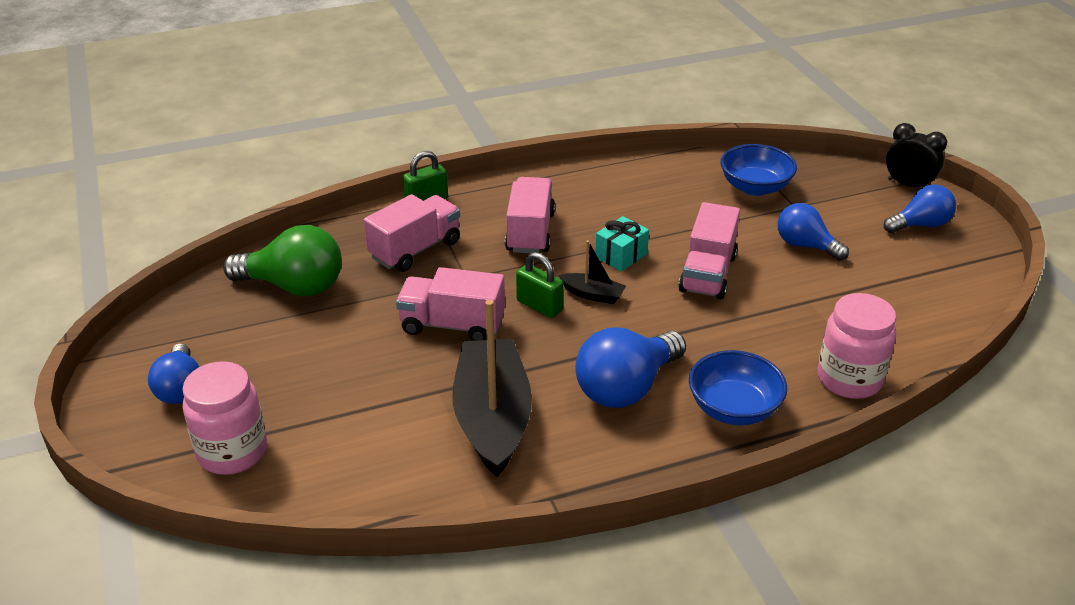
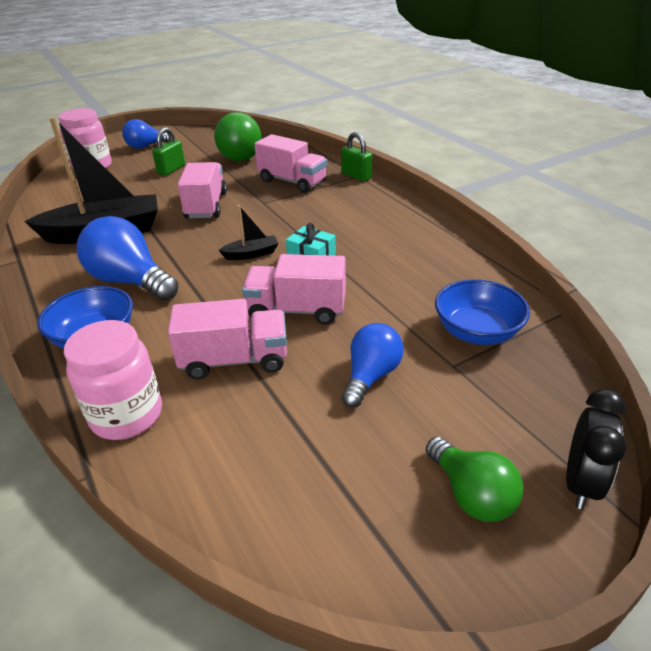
camera: 80 degrees right, 0 degrees up
(530, 232) = (331, 218): pink truck -> pink truck (234, 360)
(539, 306) = (233, 234): green padlock -> green padlock (171, 169)
(593, 294) = (251, 254): black boat -> black boat turned 120 degrees counterclockwise
(920, 225) = (471, 494): blue light bulb -> green light bulb

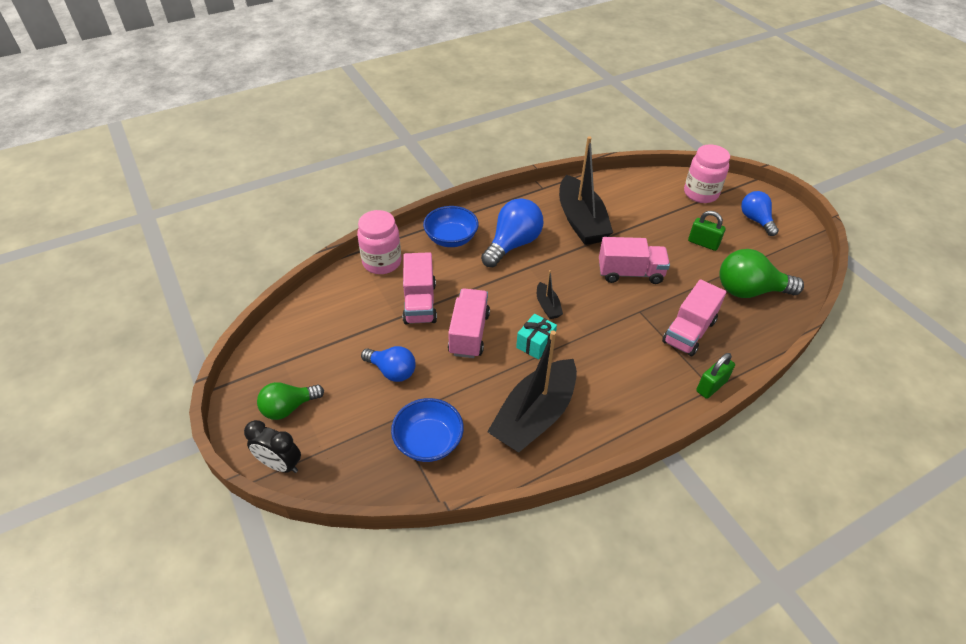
camera: 90 degrees right, 10 degrees up
(415, 260) = (534, 416): none -> black boat

